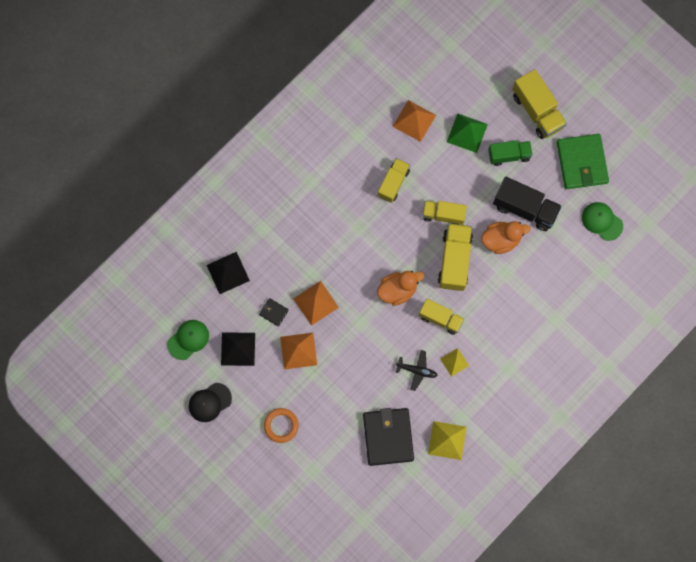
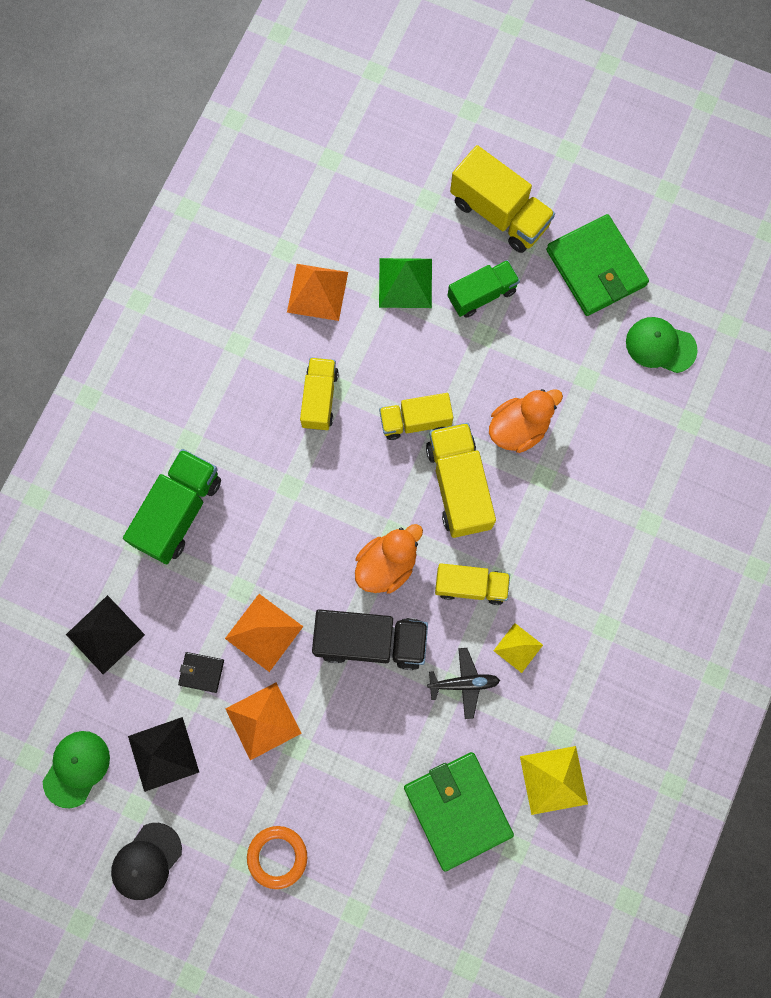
camera: 20 degrees left, 0 degrees up
(291, 219) = (179, 512): none -> green truck
(388, 437) = (457, 810): black wallet -> green wallet
(525, 208) = (536, 367): black truck -> black truck (370, 641)

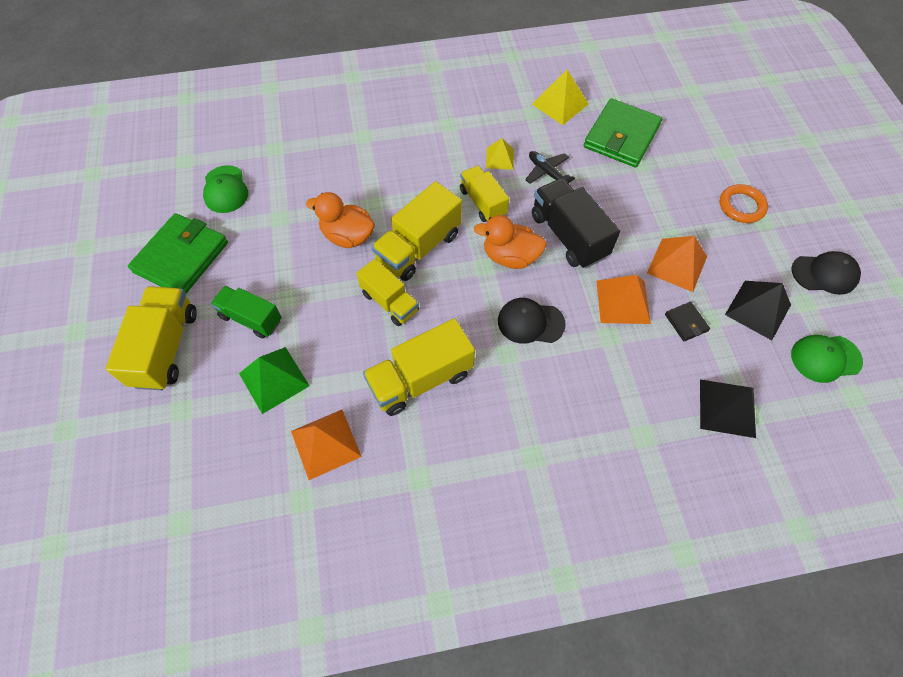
camera: 125 degrees left, 15 degrees down
(179, 512) = (593, 421): green truck -> none
(305, 530) = (530, 322): none -> black cap
(319, 399) = (420, 379): yellow truck -> yellow truck, size x1.51

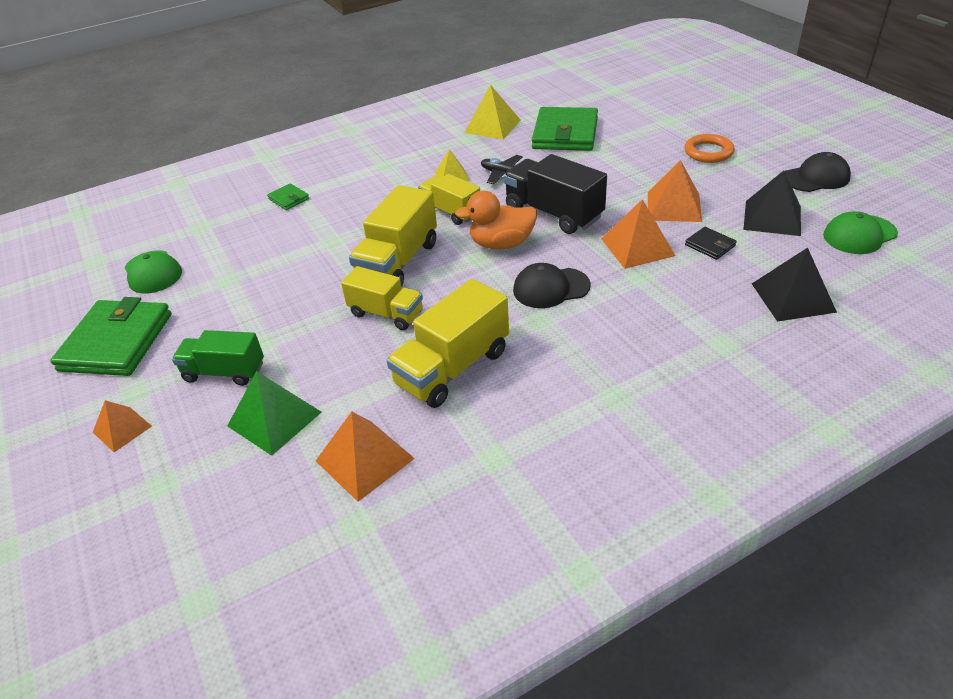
camera: 15 degrees left, 20 degrees down
(166, 348) = (122, 429): yellow truck -> orange pyramid
(348, 236) = (313, 273): orange duck -> none
(354, 139) = (289, 199): none -> green wallet

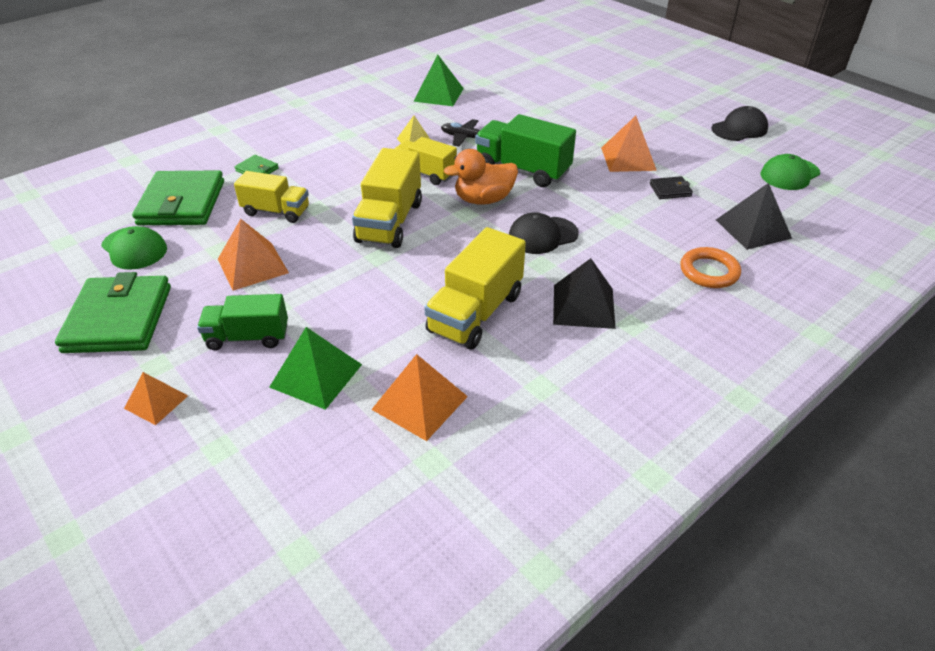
camera: 15 degrees left, 0 degrees up
(386, 313) = (394, 269): yellow truck -> yellow truck (276, 211)
(492, 126) = (438, 94): yellow pyramid -> green pyramid
(553, 213) = (522, 170): black truck -> green truck
(565, 134) = (509, 99): green wallet -> green wallet (182, 203)
(637, 247) = (608, 195): orange pyramid -> orange pyramid (252, 265)
(708, 152) = (642, 111): orange ring -> orange ring (709, 271)
(710, 245) = (670, 190): black wallet -> black wallet turned 45 degrees counterclockwise
(772, 218) = (714, 164): black pyramid -> black pyramid (583, 306)

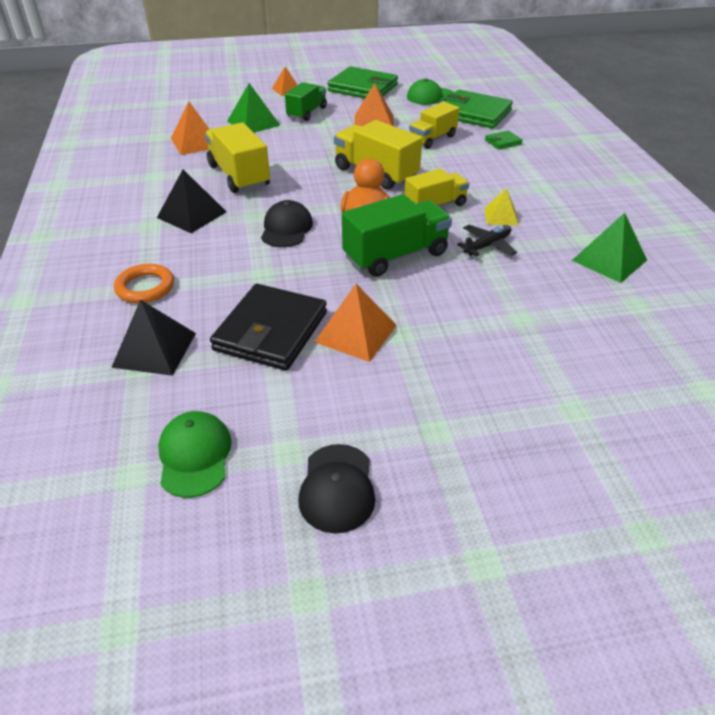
camera: 120 degrees right, 0 degrees up
(670, 190) = (271, 331): black wallet -> black wallet, size x2.27

